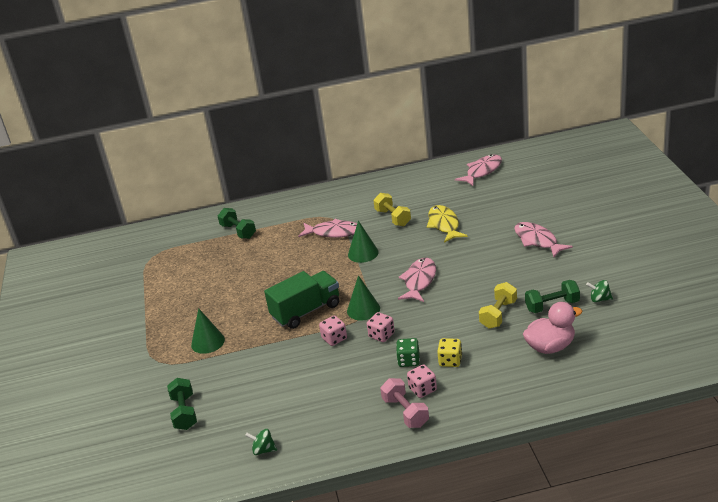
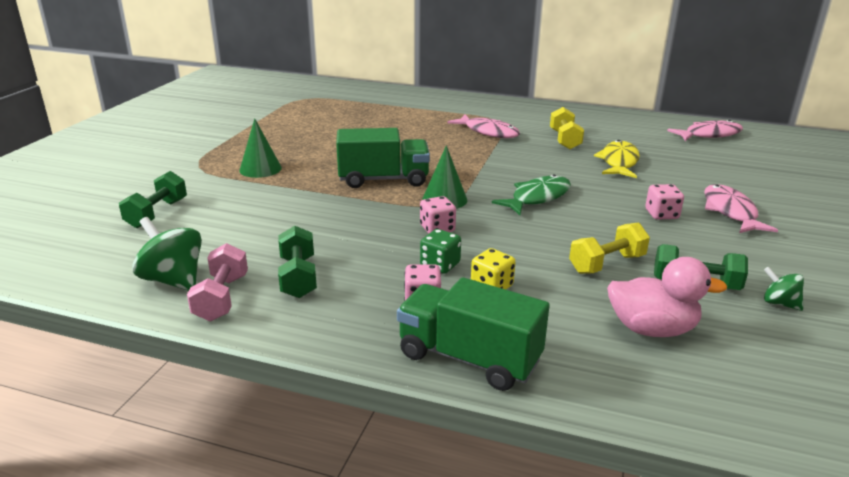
camera: 25 degrees right, 5 degrees down
(238, 231) = (399, 105): green dumbbell -> green dumbbell (298, 277)
(263, 450) = (173, 280): green spinning top -> green spinning top, size x1.78
(334, 338) = (382, 212): pink dice -> pink dice (661, 214)
(363, 253) = (500, 156): green cone -> none
(405, 412) = (372, 316): pink dumbbell -> pink dumbbell (222, 298)
(419, 281) = (537, 197): pink fish -> green fish
(477, 410) = (469, 358): none -> green truck

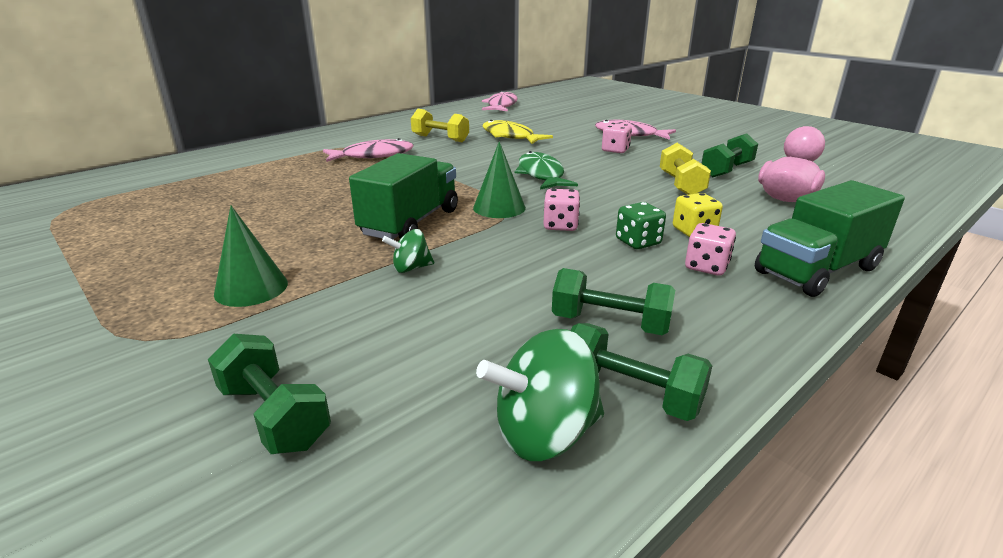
camera: 60 degrees left, 0 degrees up
(222, 298) = (630, 394): pink dumbbell -> green dumbbell
(779, 303) = (764, 159): green spinning top -> green spinning top (411, 268)

